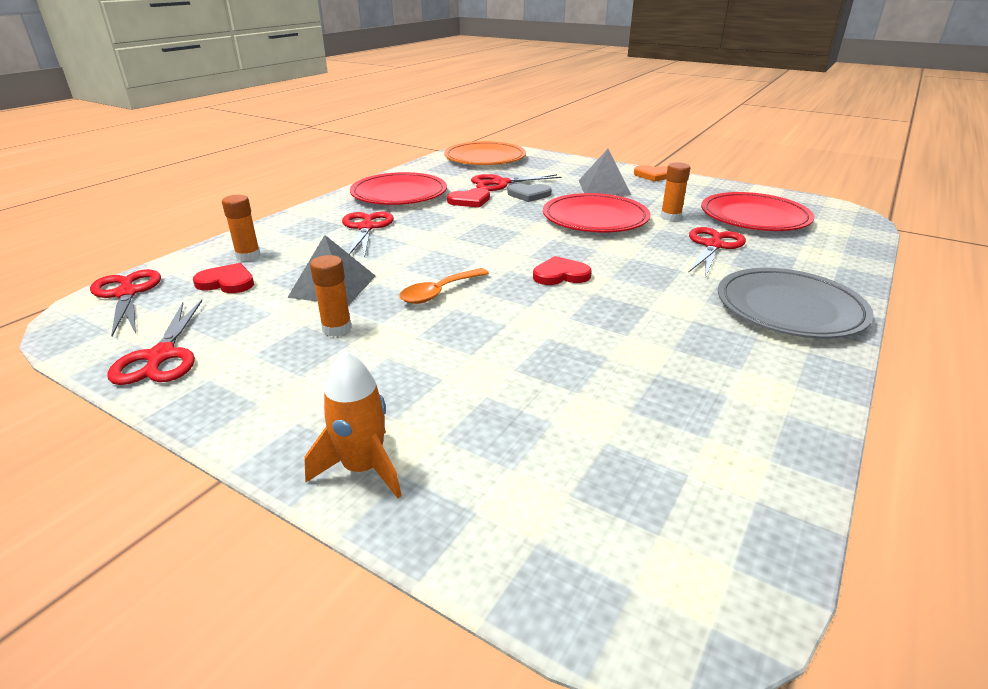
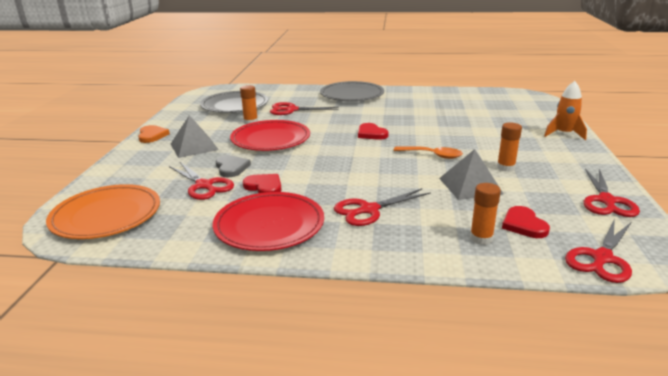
camera: 115 degrees left, 5 degrees down
(161, 356) = (606, 201): red scissors -> red scissors turned 135 degrees clockwise
(754, 217) = (234, 105): red plate -> grey plate

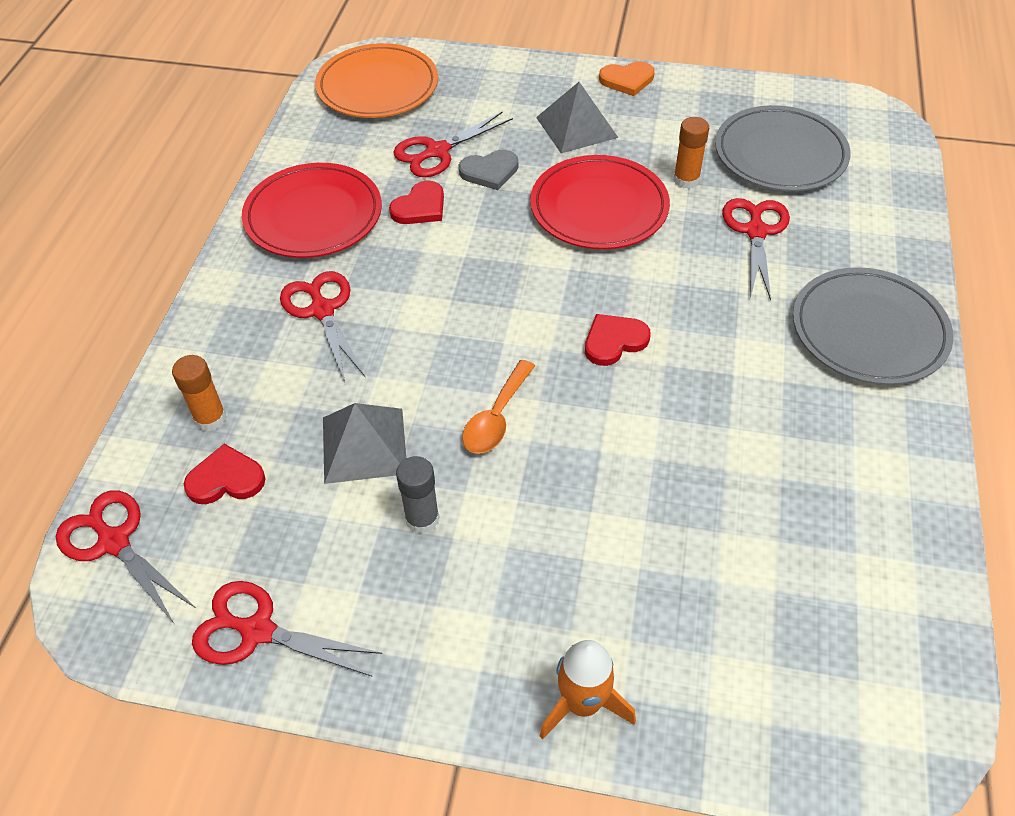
camera: 95 degrees right, 25 degrees up
(505, 167) = (422, 519): orange glue stick -> grey glue stick

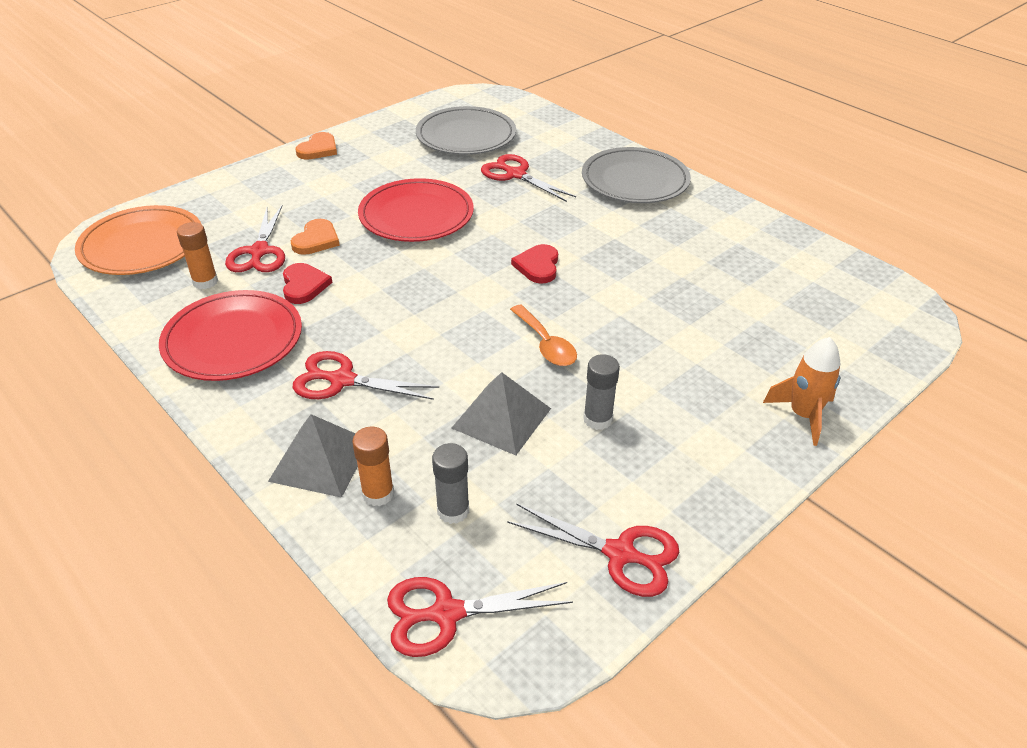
camera: 55 degrees left, 10 degrees down
(226, 479) = (453, 510): red heart -> grey glue stick
(258, 631) = (620, 553): red scissors -> red scissors turned 120 degrees counterclockwise
(489, 171) = (316, 240): grey heart -> orange heart
(577, 127) = (330, 187): grey pyramid -> grey pyramid (321, 460)
(686, 180) = (440, 174): orange glue stick -> orange glue stick (205, 282)

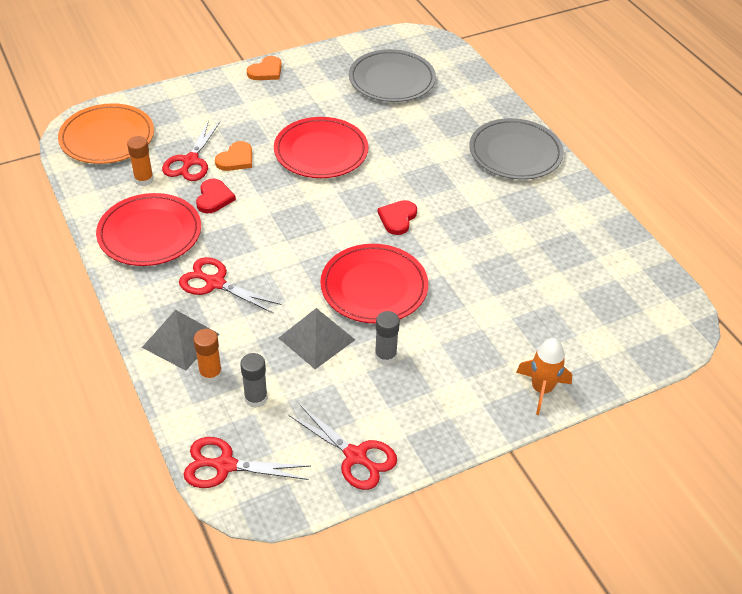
camera: 15 degrees right, 5 degrees up
(516, 175) = (417, 127): red scissors -> none
(545, 344) = (374, 287): orange spoon -> red plate

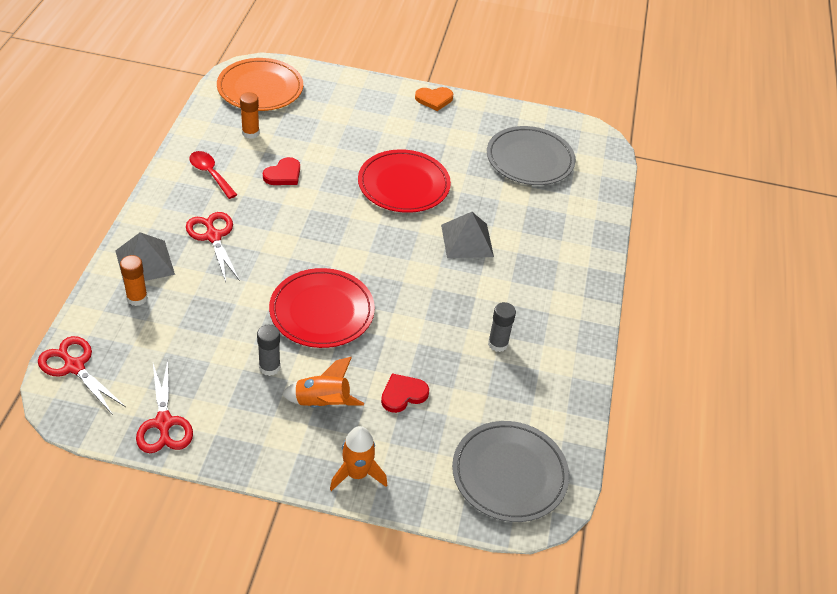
camera: 35 degrees right, 0 degrees up
(150, 233) = (210, 174): red plate -> red spoon
(190, 161) = (298, 138): red scissors -> none
(236, 159) = (333, 154): orange heart -> none
(256, 398) = (146, 335): grey glue stick -> grey glue stick (498, 344)
(317, 338) = (236, 321): grey pyramid -> grey pyramid (467, 240)
(397, 218) = (402, 271): red heart -> red heart (403, 394)
(457, 356) = (322, 403): none -> orange rocket
(515, 153) = (566, 277): grey plate -> grey plate (509, 474)

